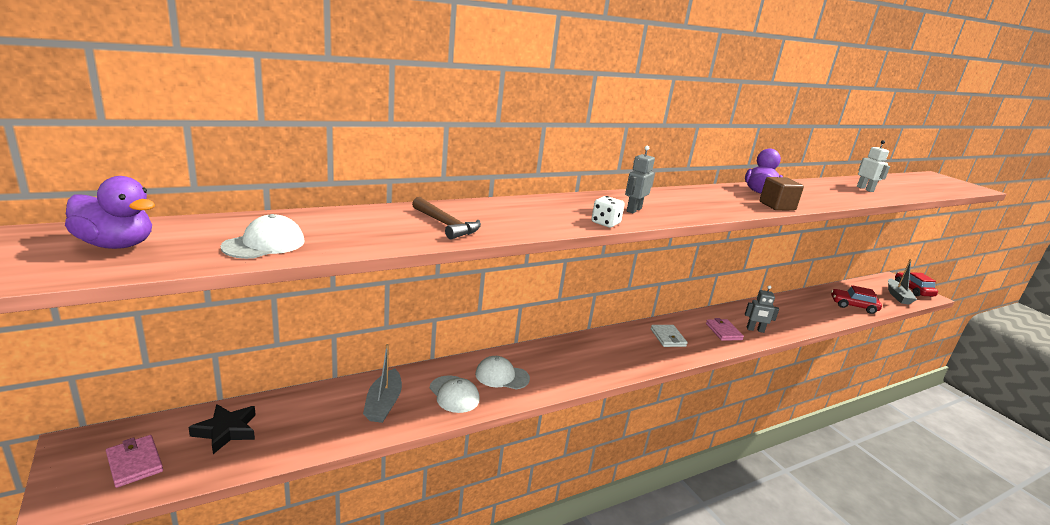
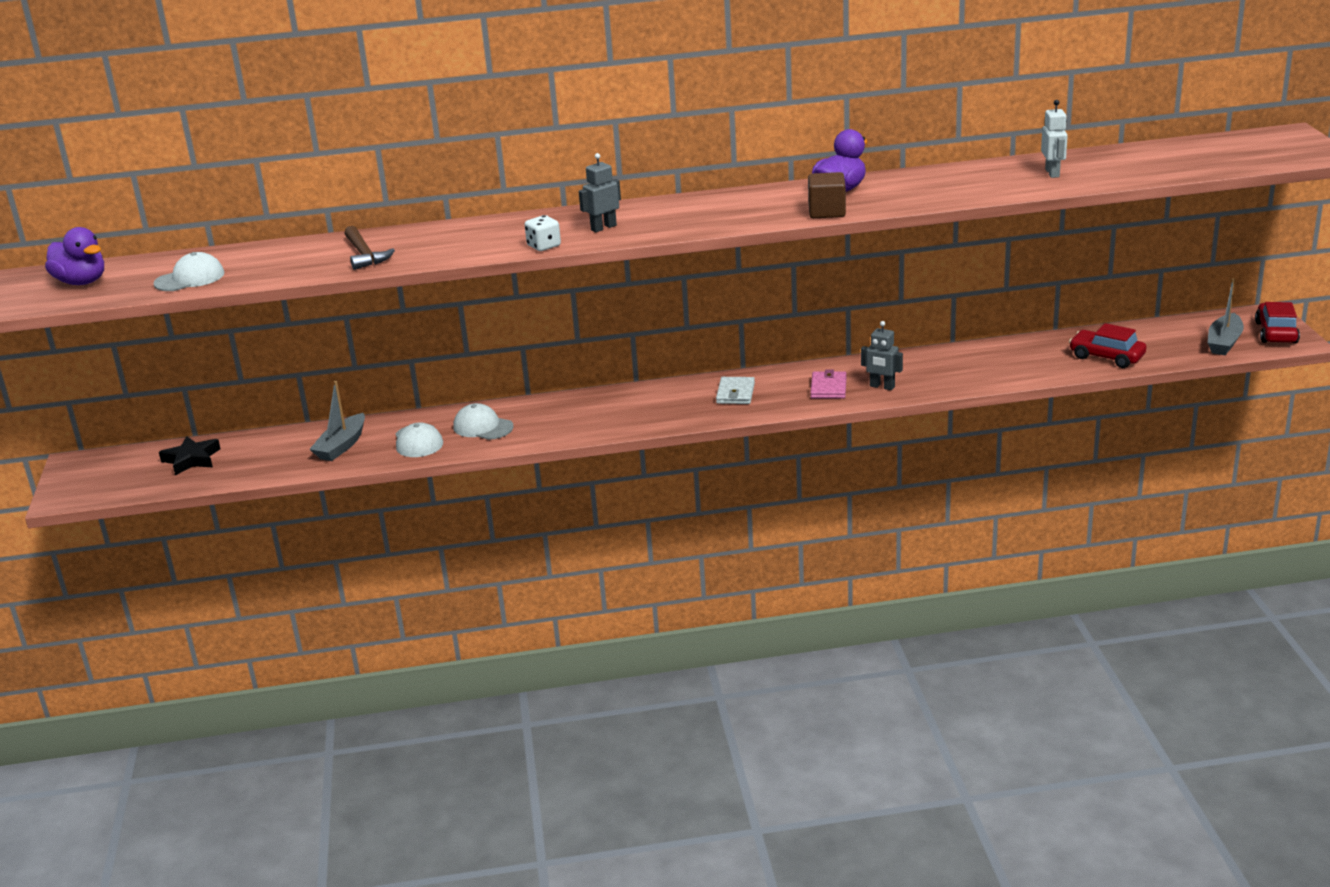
camera: 25 degrees right, 5 degrees up
(135, 463) = (114, 477): pink wallet -> none

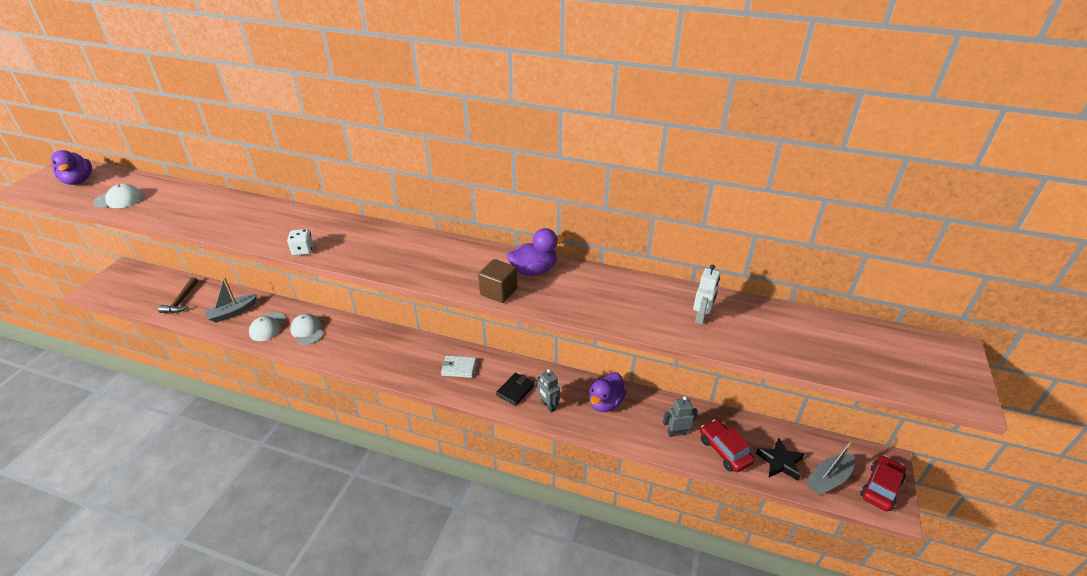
camera: 25 degrees right, 10 degrees up
(191, 459) = (165, 290): black star -> black star (780, 462)
(365, 255) = (213, 216): brown hammer -> brown hammer (181, 301)
(603, 227) = (355, 246): grey robot -> grey robot (677, 433)
(735, 393) = (459, 368): white wallet -> white wallet turned 60 degrees clockwise
(828, 388) = (515, 390): pink wallet -> black wallet
(943, 365) = (605, 403): none -> purple duck

